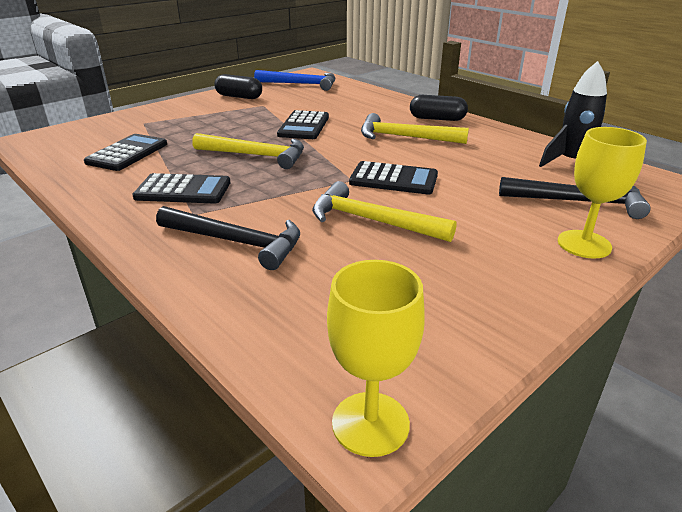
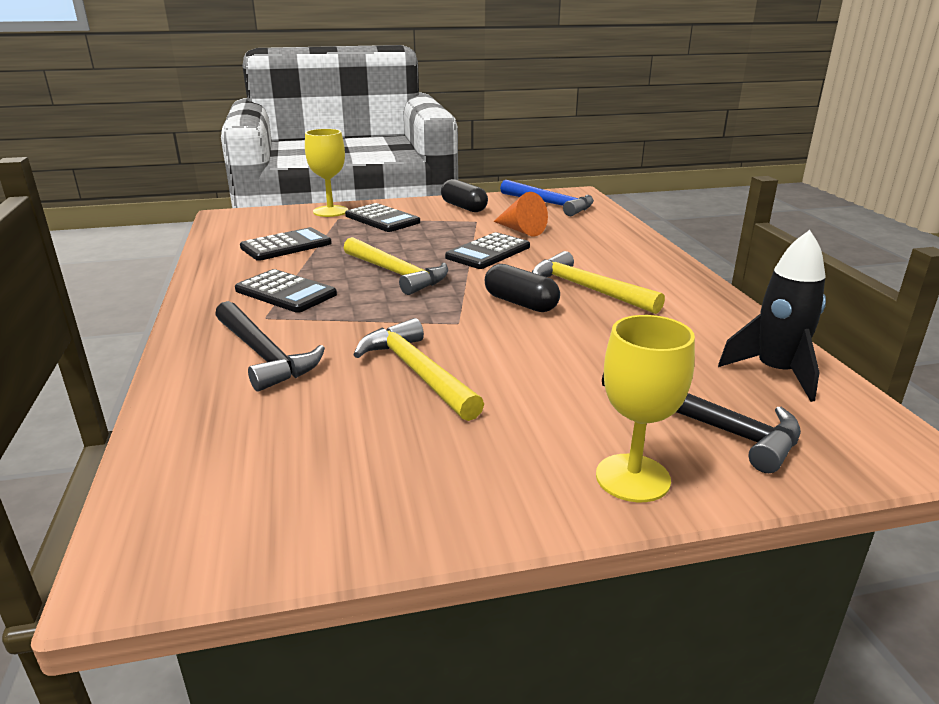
camera: 30 degrees right, 5 degrees down
(305, 106) = (520, 230): none -> orange cone
(370, 423) = (144, 563): yellow goblet -> yellow goblet (330, 211)
(393, 179) = (504, 334): black calculator -> black calculator (382, 219)
(437, 119) = (661, 275): black capsule -> black capsule (520, 303)

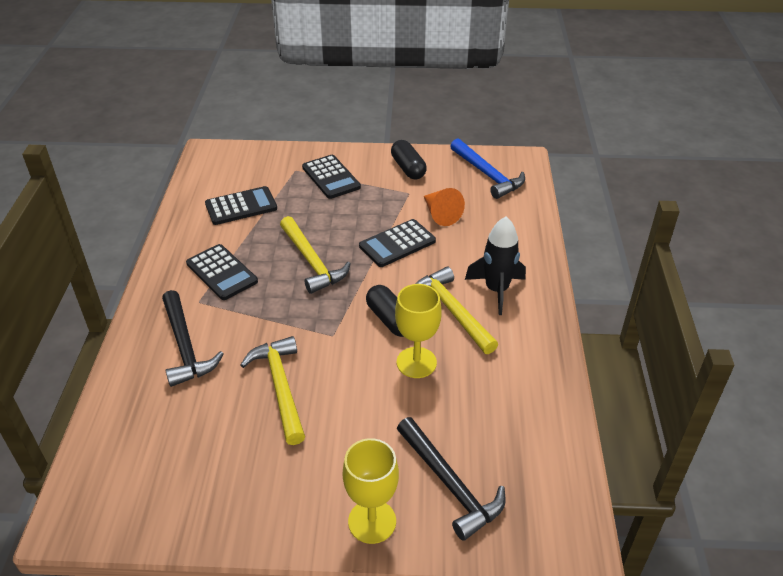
camera: 15 degrees right, 15 degrees up
(330, 211) = (293, 158): yellow goblet -> yellow goblet (416, 362)
(775, 372) = (536, 442): black rocket -> black rocket (496, 290)

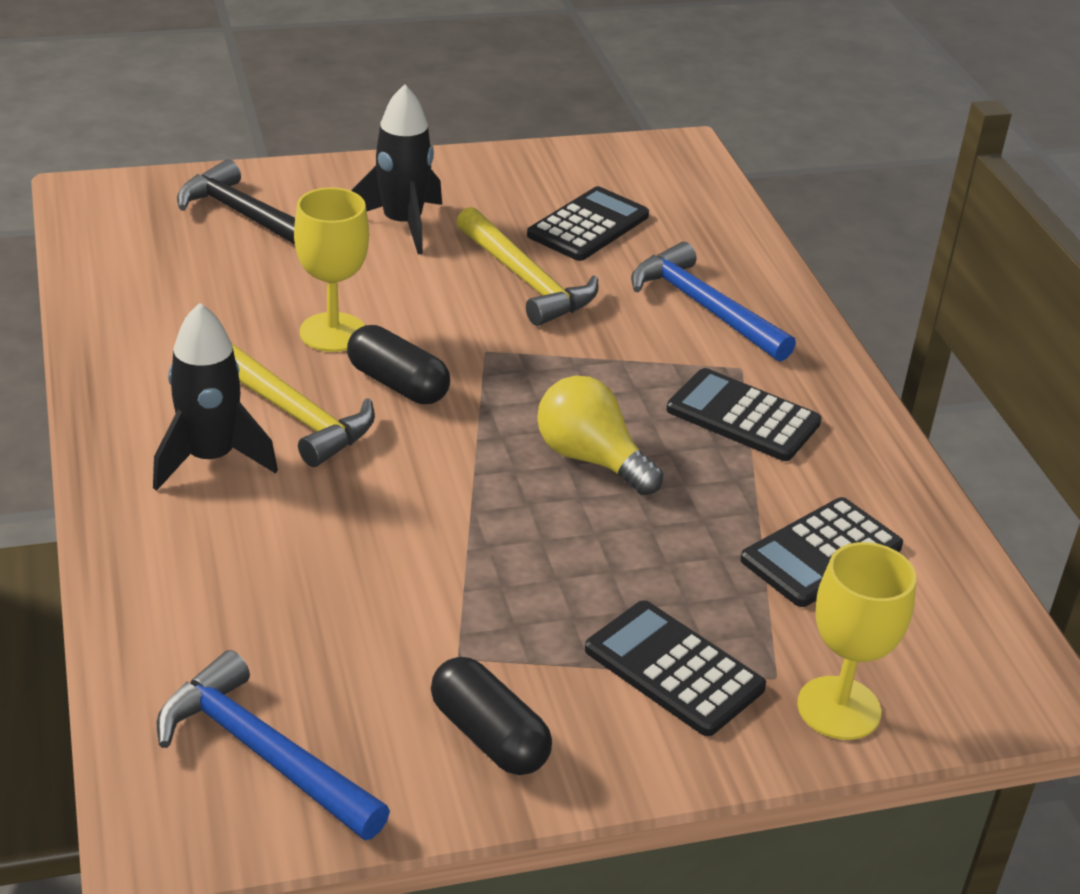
camera: 160 degrees right, 5 degrees down
(185, 347) = (704, 307): black hammer -> blue hammer
(312, 262) = (591, 459): yellow hammer -> yellow light bulb
(340, 459) = (402, 224): none -> black rocket
(372, 521) = (339, 182): yellow goblet -> yellow goblet (839, 708)
(397, 244) = (437, 521): black calculator -> black calculator (588, 225)
(440, 214) = (363, 608): orange cone -> none

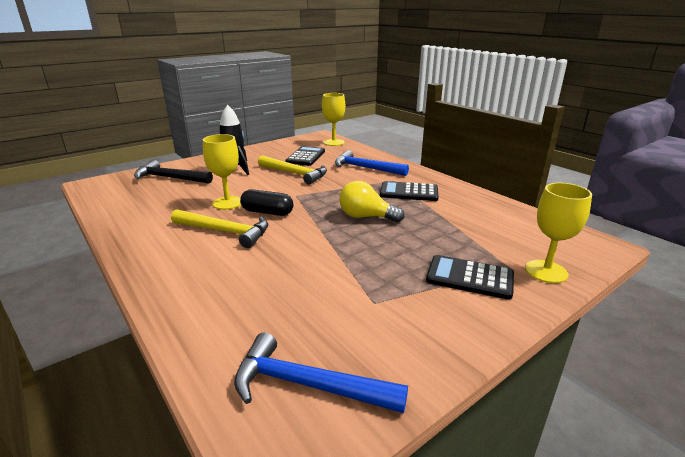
camera: 20 degrees left, 10 degrees down
(210, 459) = (196, 257): black rocket -> none
(489, 736) = (418, 332): black capsule -> none
(694, 188) = (333, 142): none -> yellow goblet
(821, 554) = (480, 223): black calculator -> none

